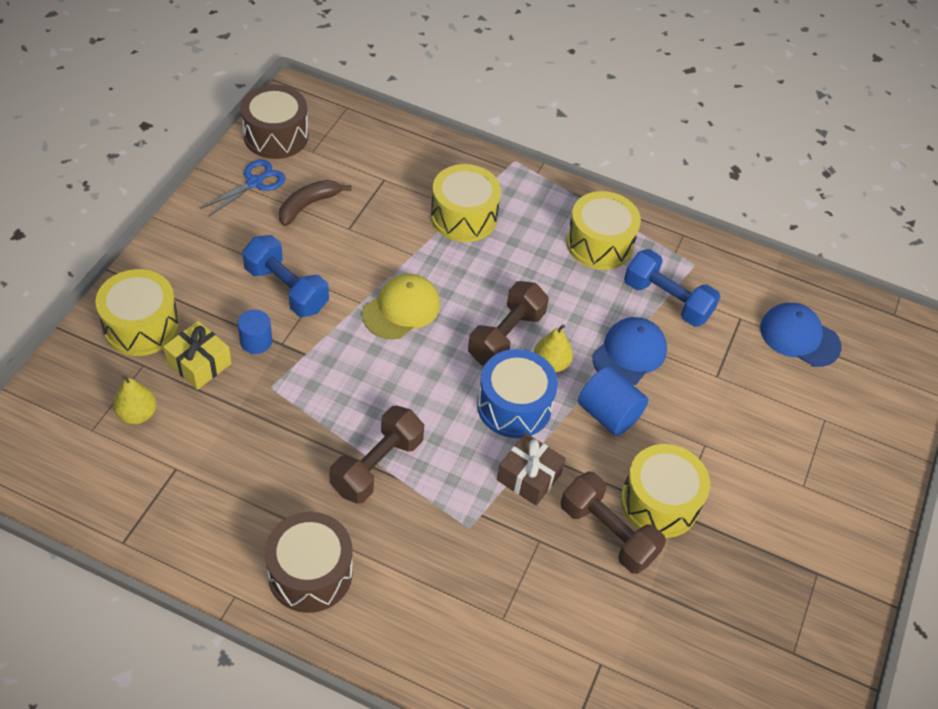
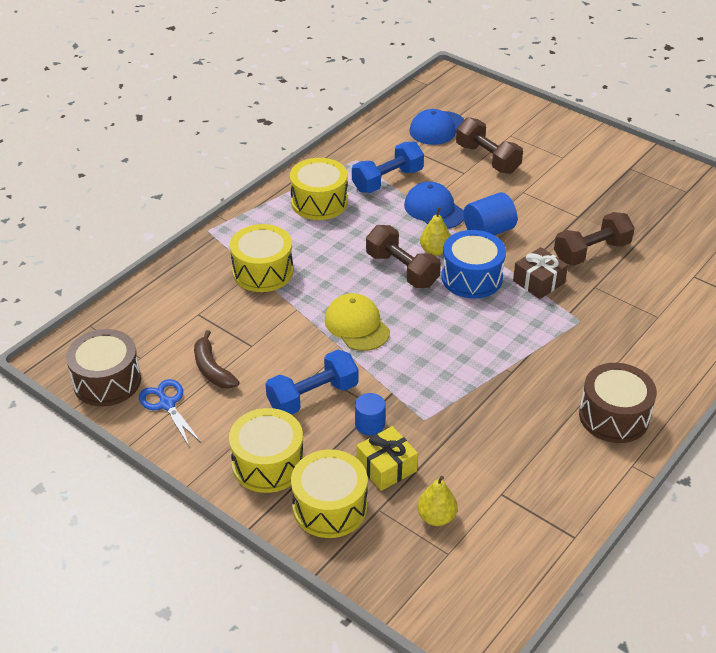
camera: 70 degrees left, 10 degrees down
(377, 465) = (517, 363): brown dumbbell -> brown dumbbell (487, 159)
(659, 502) = (568, 223): yellow drum -> yellow drum (268, 464)

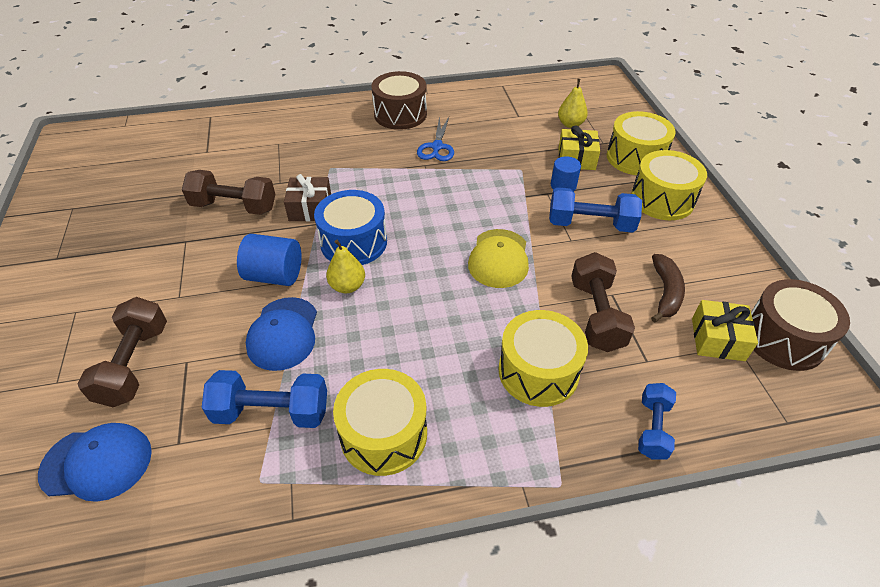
camera: 140 degrees left, 5 degrees up
(156, 354) = (718, 339): none -> yellow gift
(167, 404) = (727, 284): blue scissors -> blue scissors (437, 147)
(173, 279) = (653, 428): none -> blue dumbbell
(402, 270) = (401, 285): brown dumbbell -> brown dumbbell (596, 315)

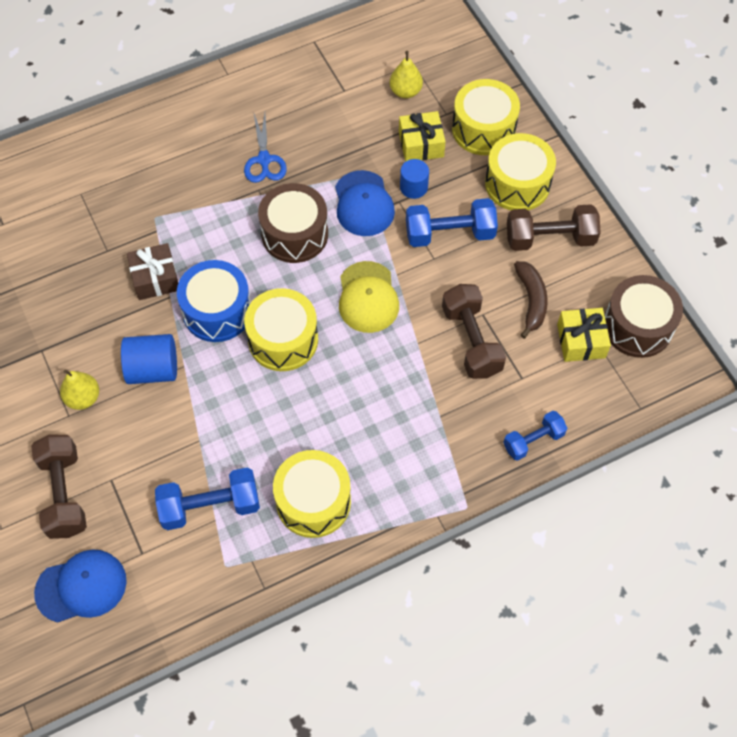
camera: 15 degrees left, 15 degrees up
(234, 206) = (72, 294): brown dumbbell -> brown dumbbell (550, 238)
(283, 334) = (188, 430): blue cap -> blue cap (363, 204)
(347, 286) = (230, 364): yellow pear -> yellow pear (83, 398)
(400, 114) = (206, 116): brown drum -> brown drum (295, 234)
(538, 371) = (430, 411): yellow drum -> yellow drum (283, 340)
(653, 428) = (533, 441): blue dumbbell -> blue dumbbell turned 60 degrees clockwise

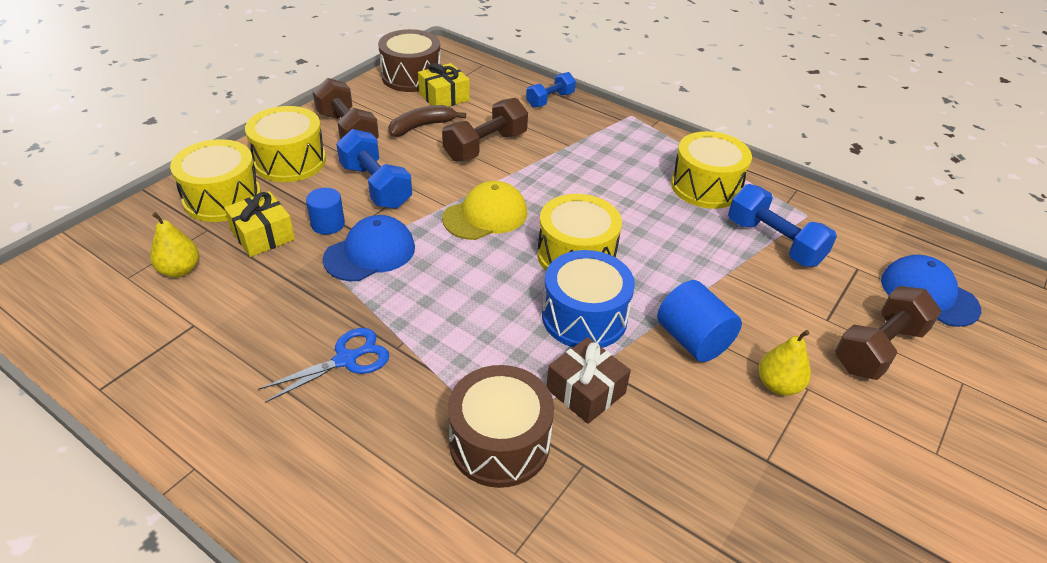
camera: 120 degrees left, 20 degrees down
(295, 234) = (443, 292): brown drum -> brown drum (499, 443)
(533, 441) = (550, 100): blue dumbbell -> blue dumbbell turned 75 degrees counterclockwise

